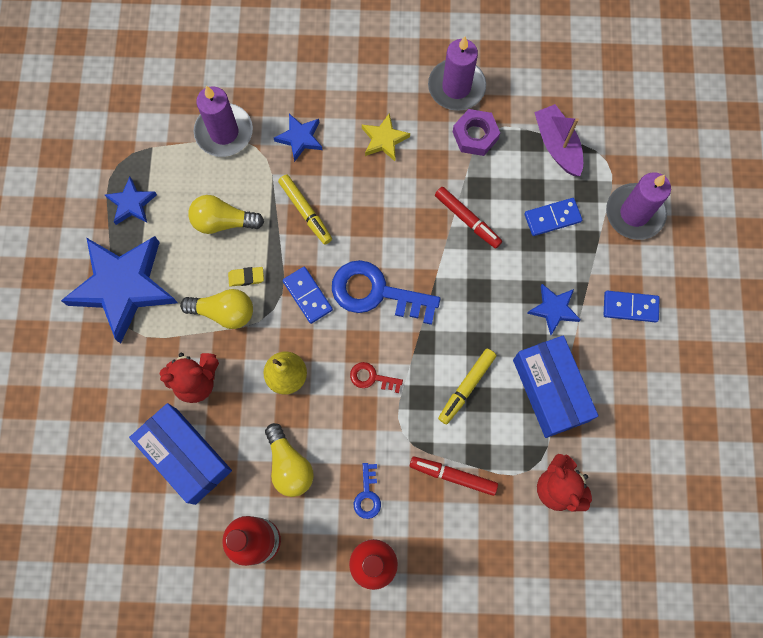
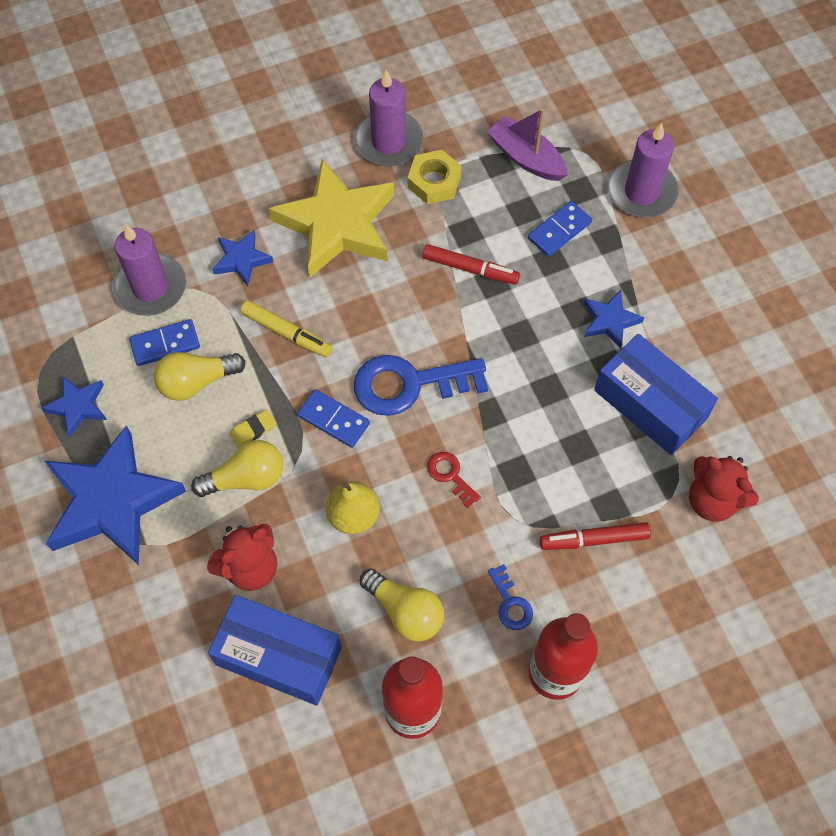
camera: 25 degrees left, 10 degrees down
(372, 378) = (450, 475): red key -> red key turned 60 degrees clockwise
(384, 139) = (337, 224): yellow star -> yellow star, size x2.13
(467, 387) = (559, 440): yellow marker -> none
(475, 135) = (434, 182): purple nut -> yellow nut
(630, 307) = (687, 285): blue domino -> blue domino (165, 344)

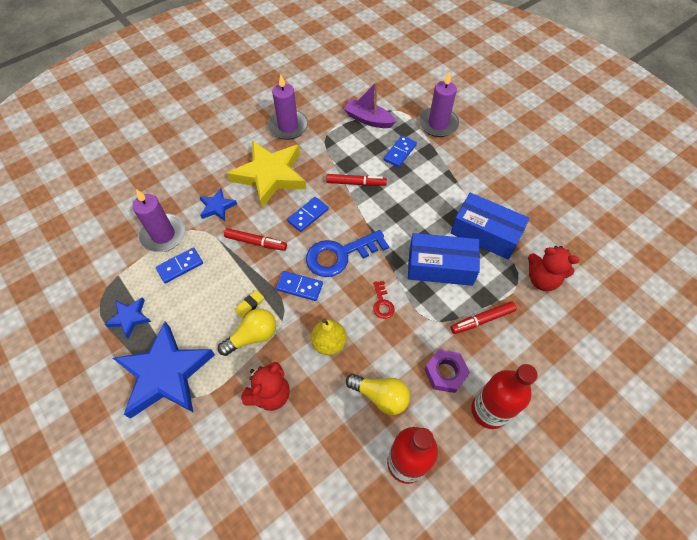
camera: 15 degrees left, 5 degrees down
(197, 382) = (206, 284): yellow light bulb -> none
(279, 656) = (305, 449): blue box -> blue box (440, 266)
(286, 332) = (256, 242): yellow marker -> red marker
(378, 307) = (308, 215): none -> blue domino
(434, 182) = (320, 142): yellow nut -> none
(450, 475) = (382, 303): red key -> red key turned 135 degrees counterclockwise
(510, 603) = (445, 373): blue key -> purple nut
(609, 321) = (445, 194): blue star -> none

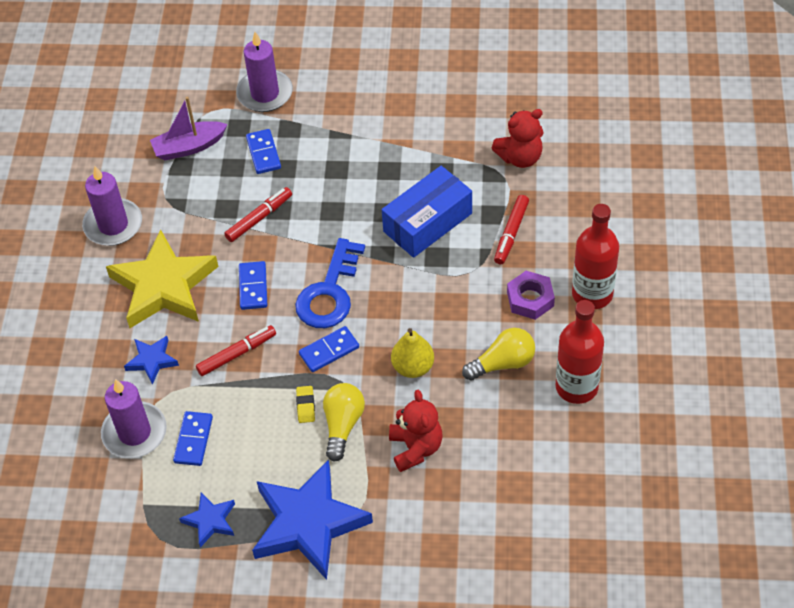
camera: 45 degrees left, 5 degrees down
(382, 303) = (416, 296): red key -> none
(485, 233) = (431, 160): blue box -> none

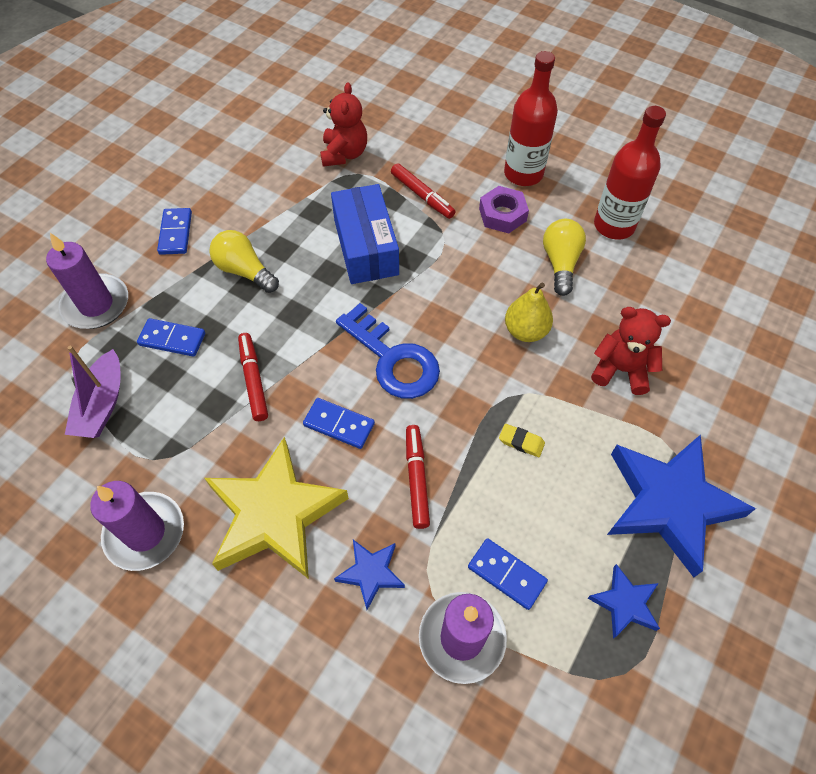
camera: 65 degrees left, 5 degrees up
(329, 351) = (465, 391): blue domino -> blue domino (176, 233)
(342, 425) = (562, 419): yellow light bulb -> yellow light bulb (245, 271)

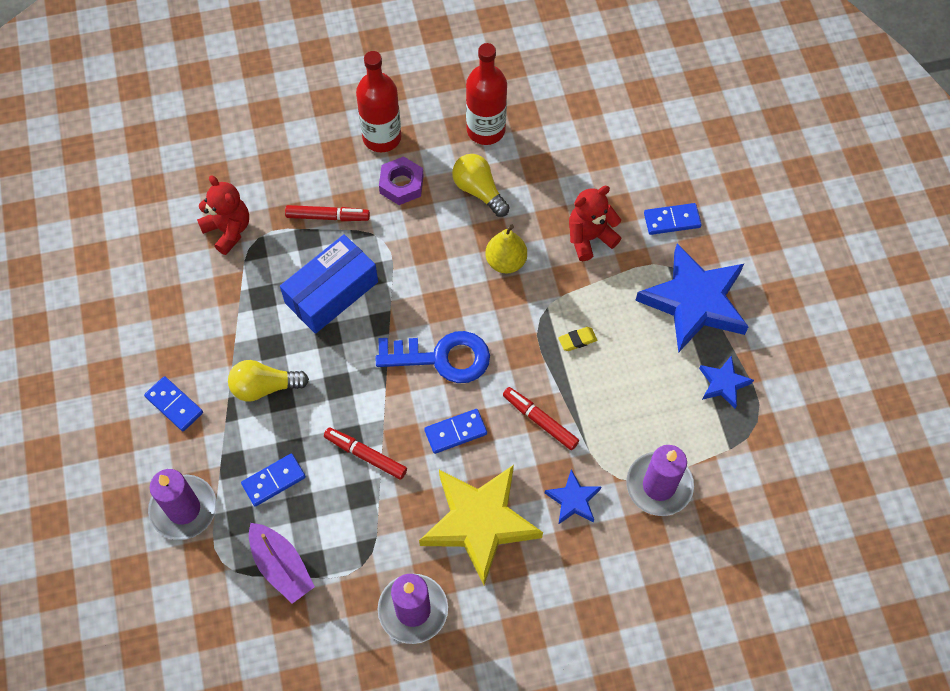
camera: 45 degrees left, 5 degrees up
(365, 247) = (331, 292): blue box -> blue box turned 75 degrees counterclockwise
(507, 574) = (647, 427): blue domino -> blue domino (672, 220)

